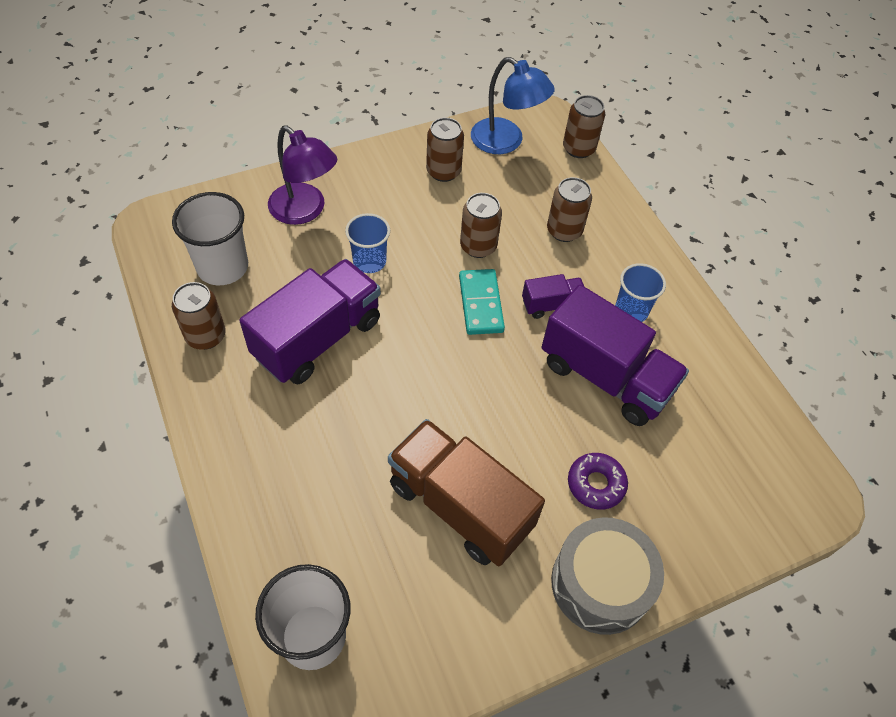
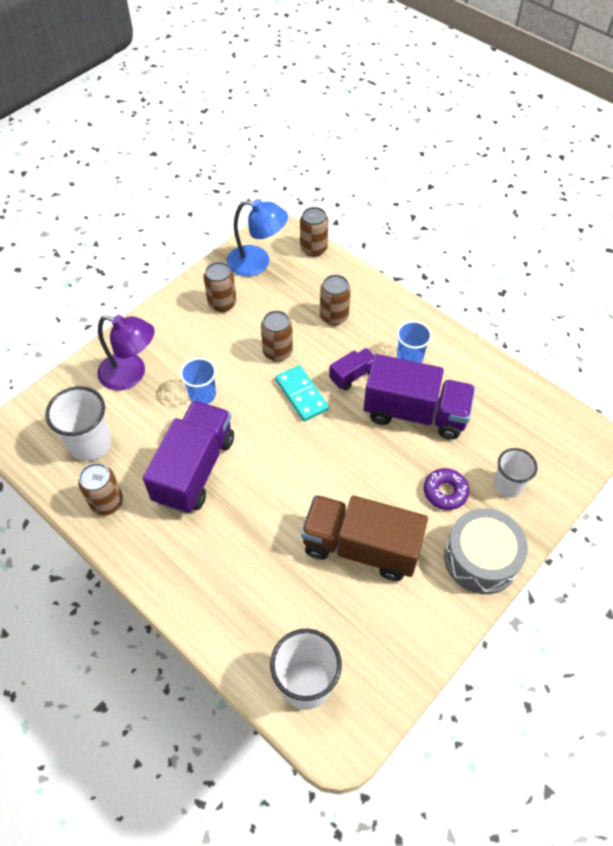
camera: 20 degrees left, 0 degrees up
(679, 509) = (508, 485): none -> white cup

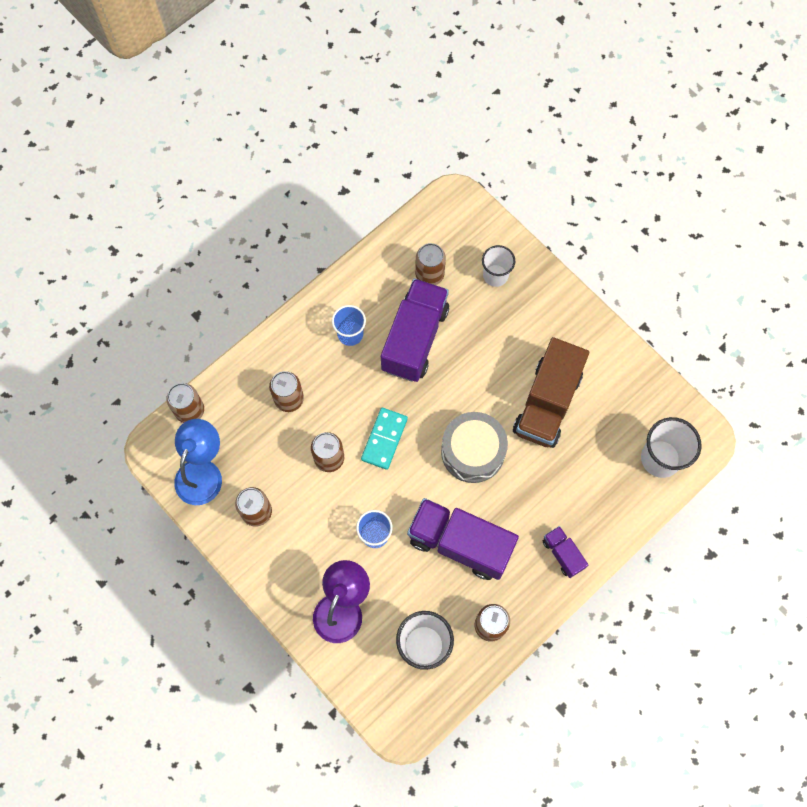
camera: 85 degrees left, 15 degrees up
(301, 394) = (384, 439): turquoise domino -> turquoise domino turned 45 degrees counterclockwise
(352, 375) = (366, 389): purple truck -> purple truck (563, 554)
(445, 492) = (498, 327): purple donut -> none
(481, 558) = (562, 310): grey drum -> grey drum (472, 452)
(492, 421) = (429, 274): none -> brown can

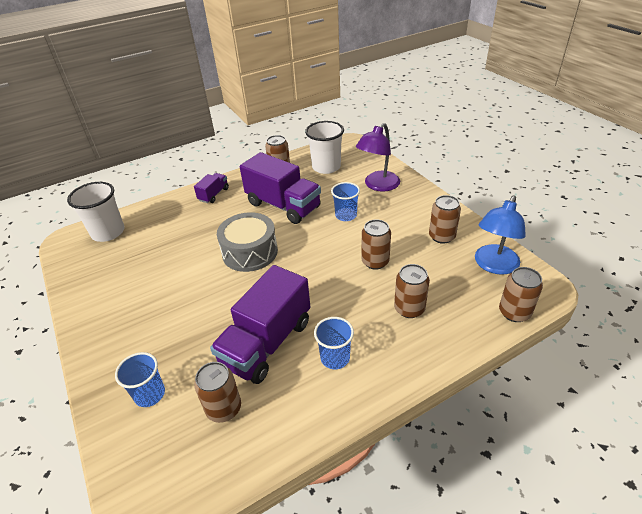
camera: 165 degrees left, 30 degrees down
(384, 439) = (322, 268): turquoise domino -> none
(495, 275) = (150, 394): white cup -> blue cup
(547, 403) = (170, 275): brown truck -> none
(563, 554) = (214, 194): purple truck -> purple truck turned 135 degrees counterclockwise

